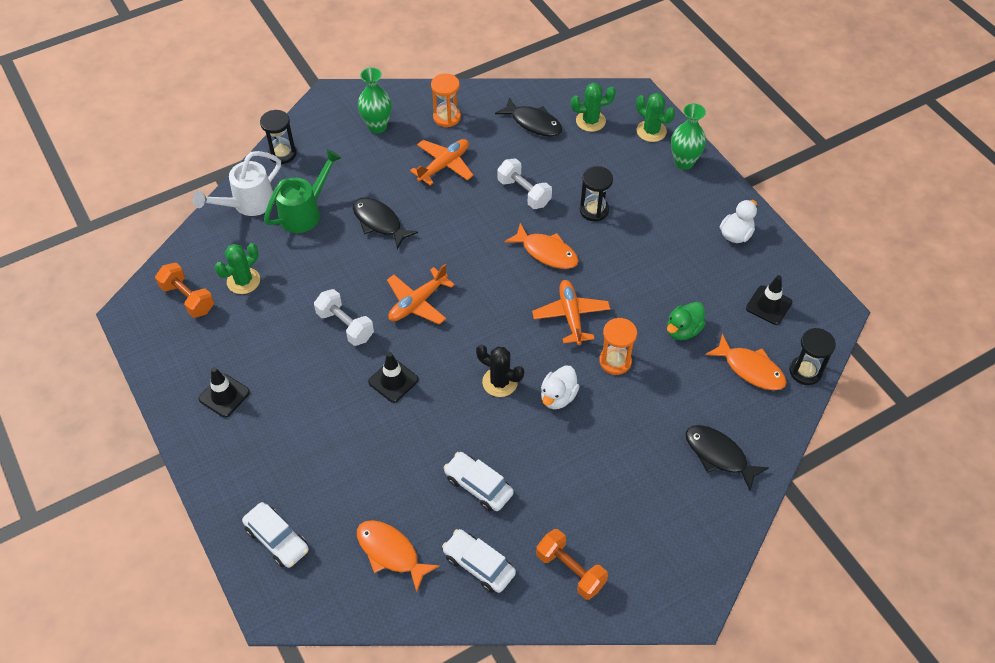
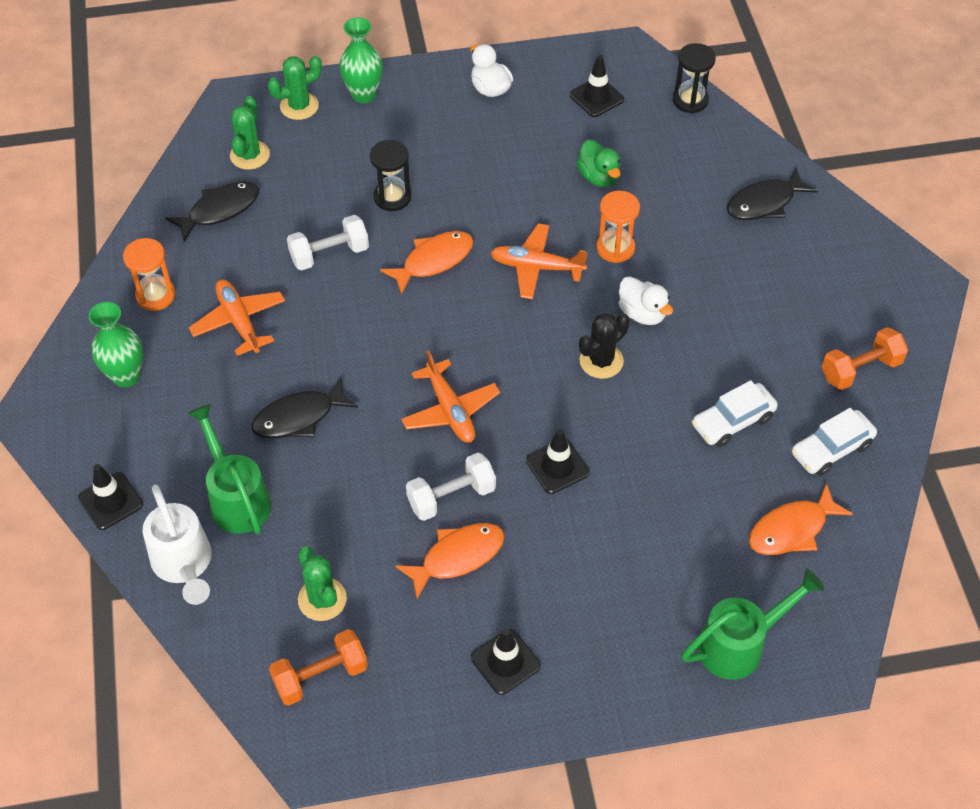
camera: 70 degrees left, 0 degrees up
(277, 539) = (739, 644): white car -> green watering can
(282, 154) = (111, 501): black hourglass -> black traffic cone
(750, 369) = (670, 141): orange fish -> orange fish (457, 557)

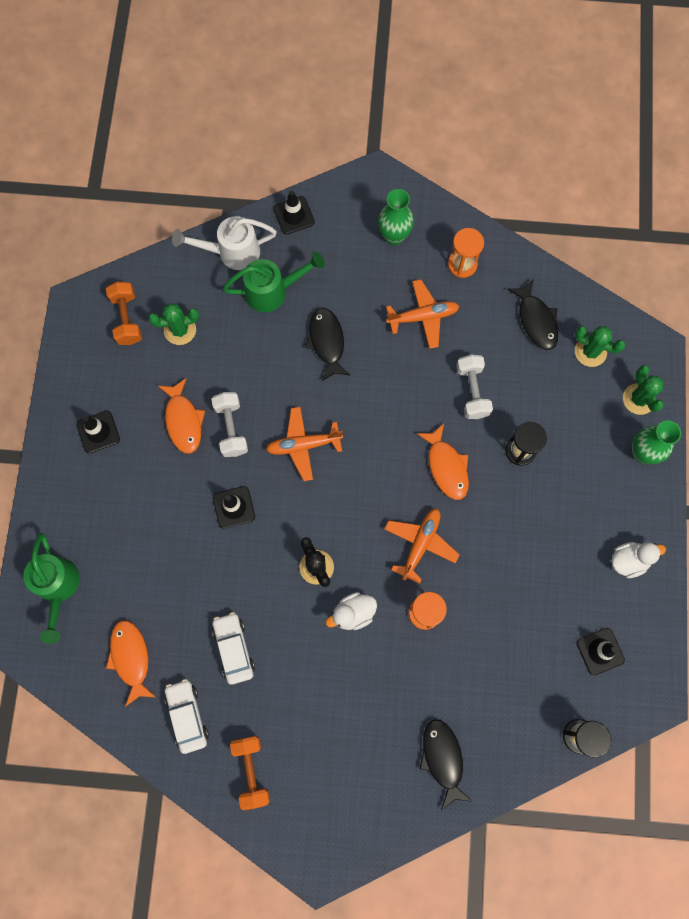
camera: 105 degrees right, 20 degrees up
(598, 177) = (505, 623): green duck -> none

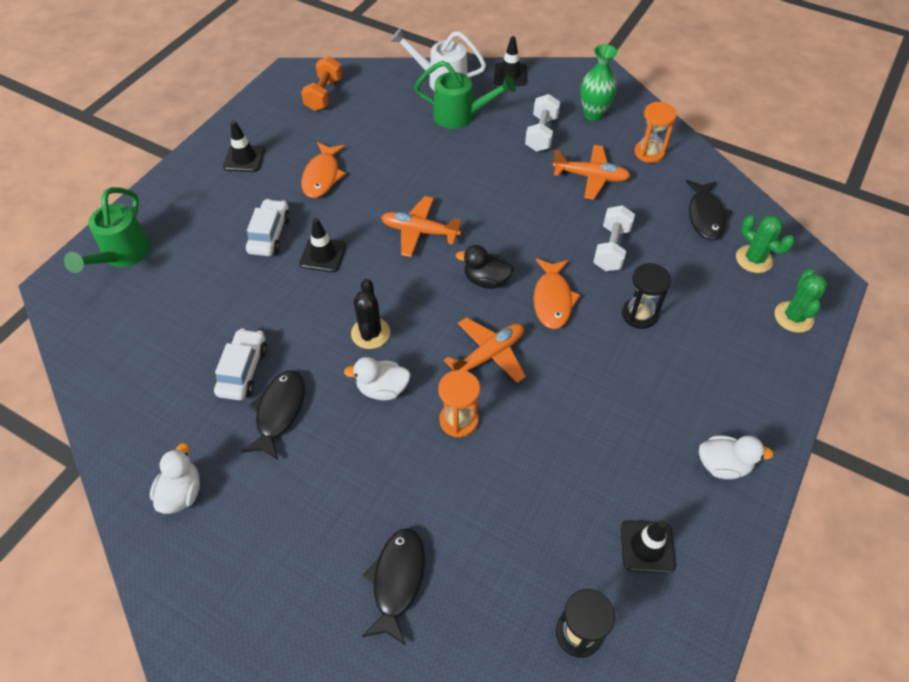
camera: 25 degrees right, 20 degrees down
(131, 658) = (142, 337): orange fish -> none
(180, 330) = (363, 115): green cactus -> none
(187, 716) = (156, 411): white car -> white car (269, 234)
(231, 428) = (361, 196): white dumbbell -> white dumbbell (541, 134)
(251, 770) = (182, 493): orange dumbbell -> white duck
(327, 342) = (488, 165): black fish -> black fish (279, 411)
(384, 471) = (486, 280): none -> black duck
(642, 453) = (779, 366): green vase -> none

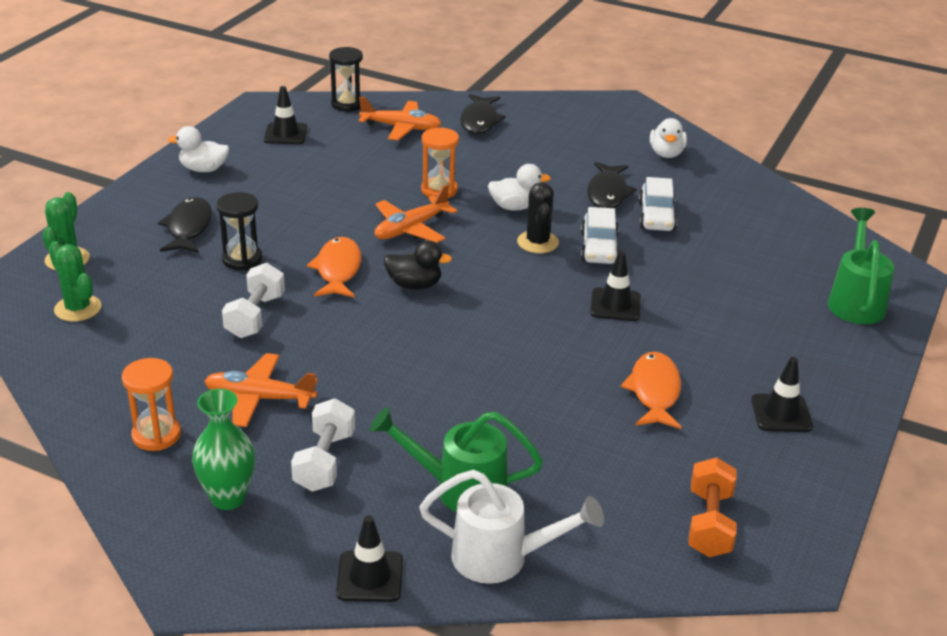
camera: 175 degrees right, 20 degrees down
(269, 234) = (691, 324): white car -> white car (599, 248)
(419, 231) = (501, 329): orange plane -> orange plane (401, 128)
(705, 216) = (114, 353): black fish -> black fish (188, 228)

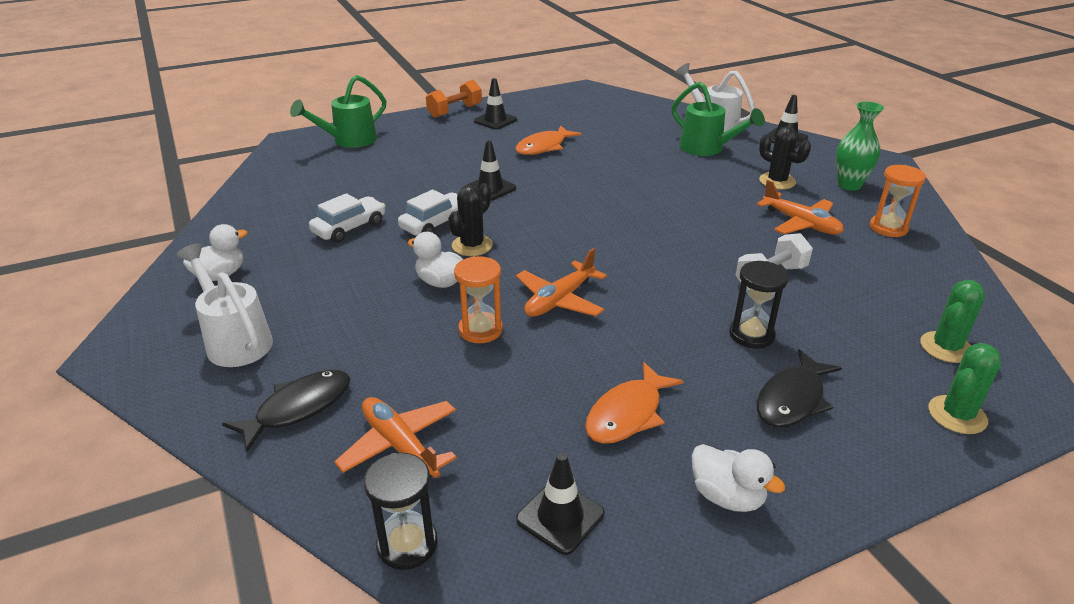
camera: 140 degrees left, 0 degrees up
(78, 308) = (946, 347): green cactus -> green cactus turned 45 degrees clockwise
(325, 461) = (777, 181): white dumbbell -> black cactus
(338, 270) = (666, 288): orange fish -> orange fish (627, 414)
(411, 229) = (559, 300): orange plane -> orange plane turned 135 degrees clockwise
(414, 285) = (614, 252): black duck -> none
(575, 131) = (235, 340): none -> white watering can
(607, 193) = (344, 261): black fish -> none
(709, 524) = (599, 106): orange dumbbell -> orange dumbbell (455, 111)

